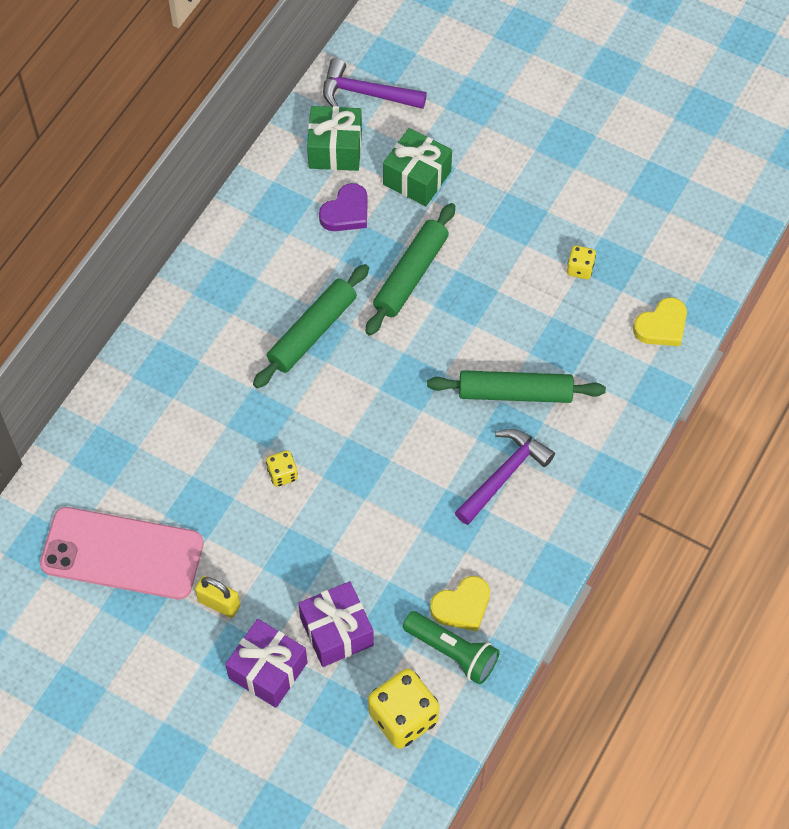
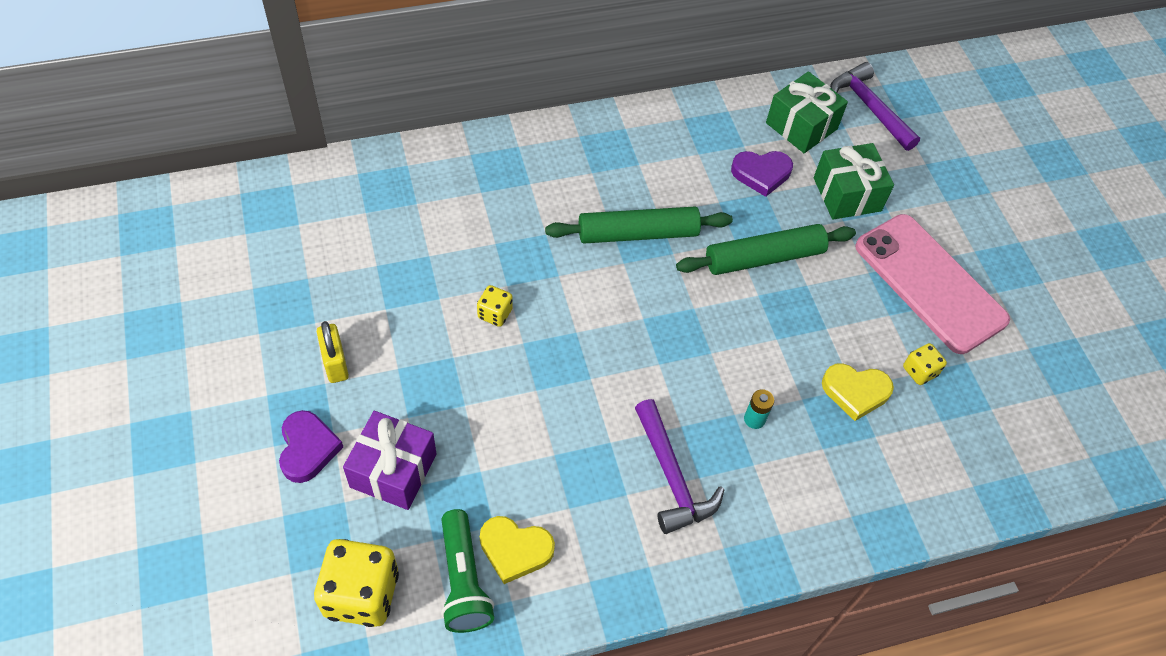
camera: 40 degrees right, 5 degrees down
(122, 553) = (315, 264): pink phone -> pink phone (930, 283)
(268, 670) = (308, 448): purple gift -> purple heart
(504, 475) = (671, 476): purple hammer -> purple hammer turned 75 degrees clockwise
(515, 393) = (754, 419): green rolling pin -> turquoise battery
(662, 326) = (951, 481): yellow heart -> yellow heart (855, 392)

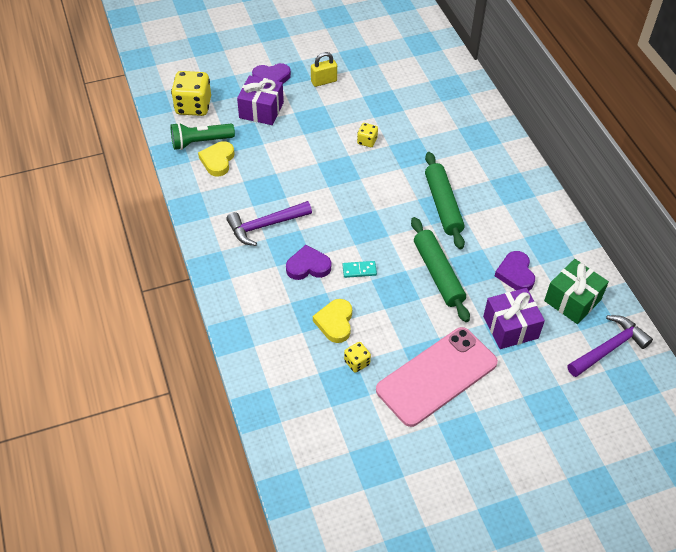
camera: 90 degrees right, 5 degrees down
(754, 419) = (308, 266): turquoise battery -> purple heart
(760, 352) = (359, 270): none -> turquoise domino
(847, 194) = (510, 327): green gift -> purple gift

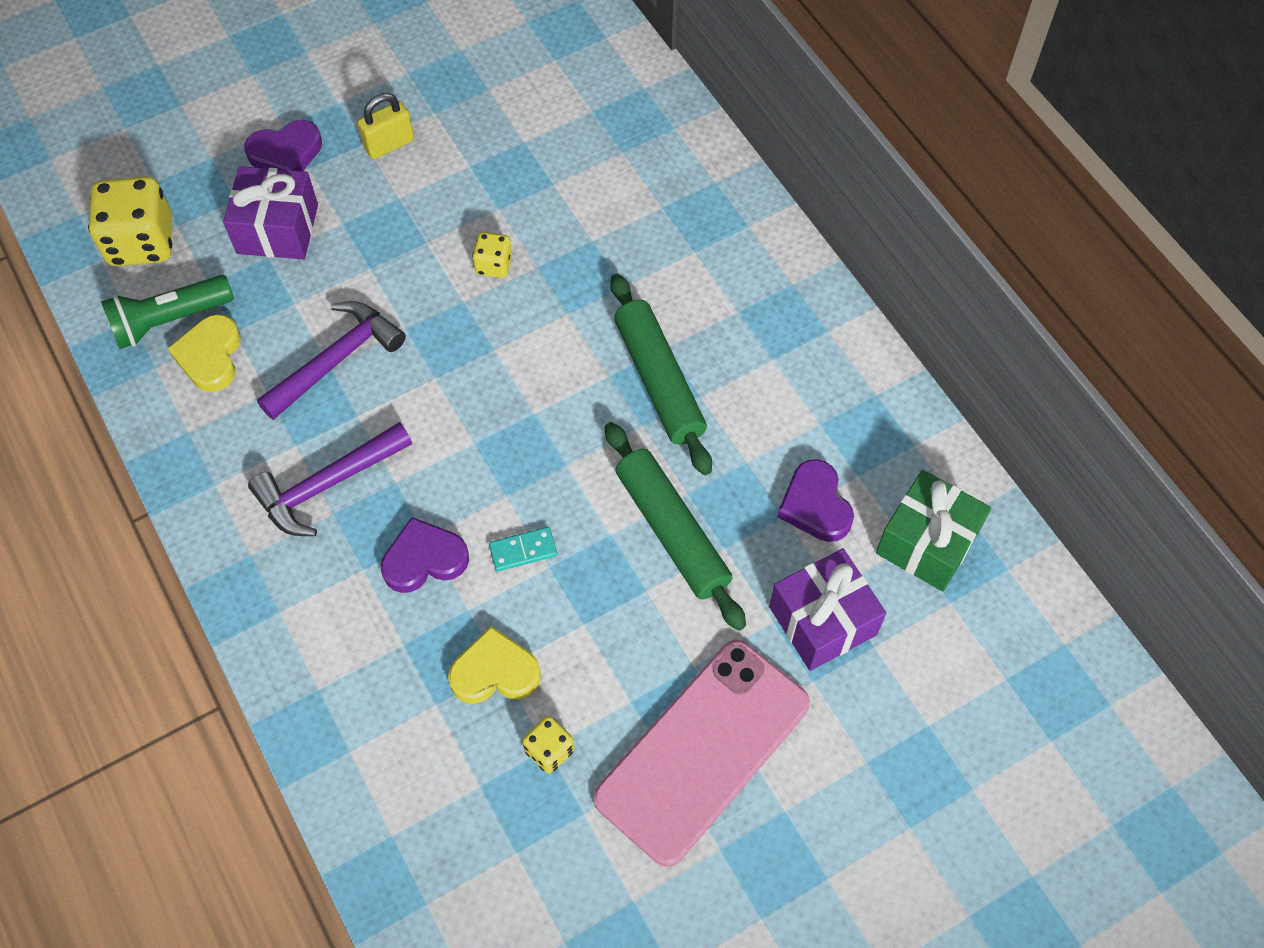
camera: 10 degrees left, 10 degrees up
(335, 322) = (495, 672): yellow heart -> yellow heart turned 90 degrees clockwise
(609, 348) = (1007, 632): purple hammer -> purple hammer (336, 360)

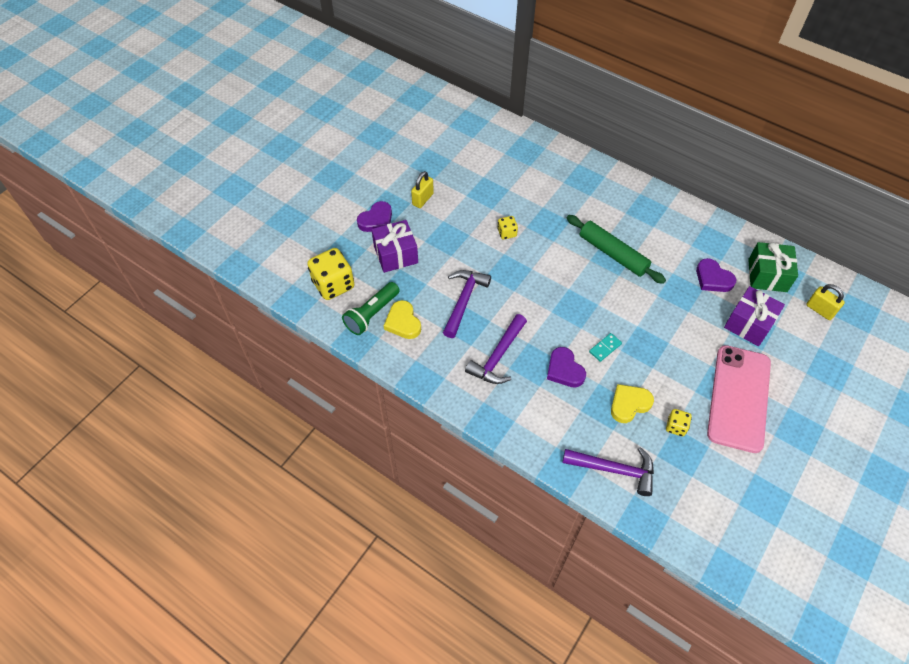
camera: 25 degrees left, 5 degrees down
(387, 776) = (614, 470): none -> purple hammer
(424, 559) = (564, 370): purple heart -> purple heart turned 75 degrees counterclockwise
(672, 531) = (662, 313): green rolling pin -> none
(983, 654) = (820, 310): none -> yellow padlock

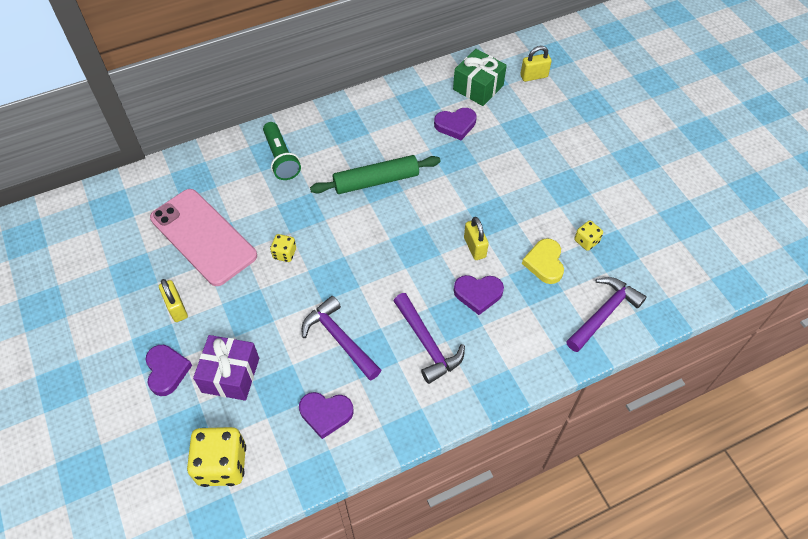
camera: 60 degrees left, 0 degrees up
(371, 314) = (293, 442): green flashlight -> green flashlight (281, 159)
(403, 322) = (326, 414): yellow heart -> purple heart
(605, 348) = (474, 247): turquoise domino -> yellow padlock
(739, 398) = (583, 180): pink phone -> pink phone (203, 237)
(749, 324) = (517, 129): purple gift -> none

